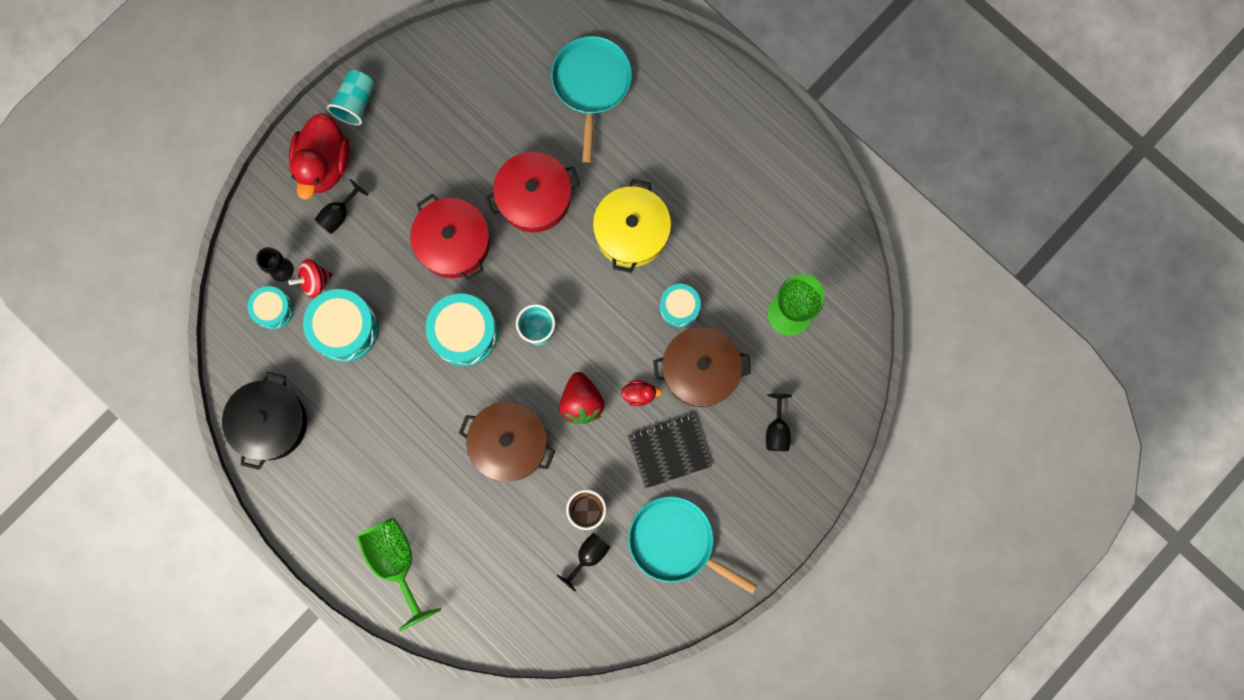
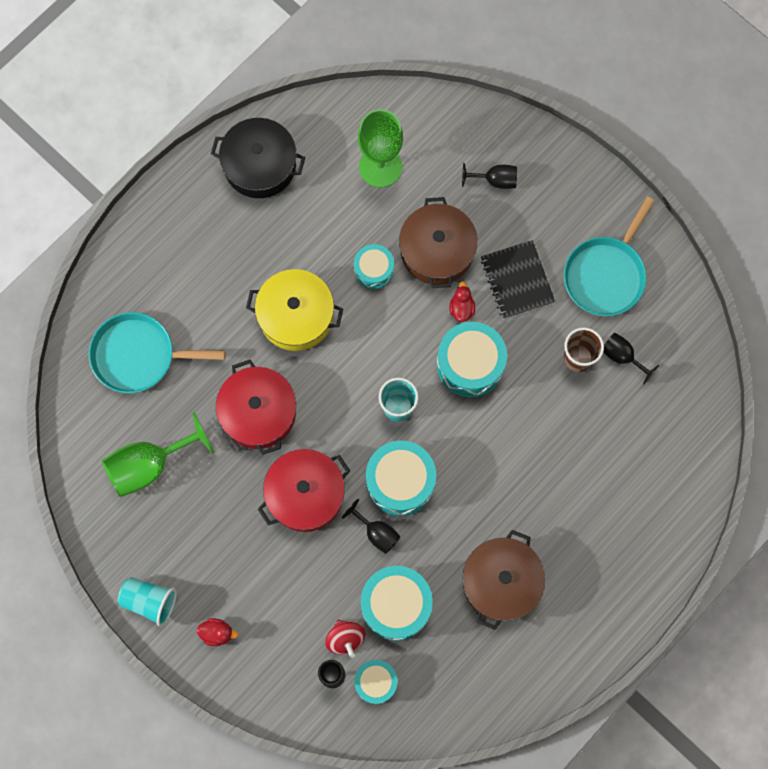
camera: 90 degrees left, 5 degrees down
(270, 423) = (496, 680): black pot -> black pot (260, 165)
(324, 164) = (217, 633): red duck -> red duck, size x0.43
(339, 214) = (273, 615): black goblet -> black goblet (377, 533)
(396, 561) = (635, 545): green goblet -> green goblet (149, 465)
(509, 444) = (513, 434): brown pot -> brown pot (501, 582)
(581, 402) = (470, 364): red strawberry -> turquoise drum

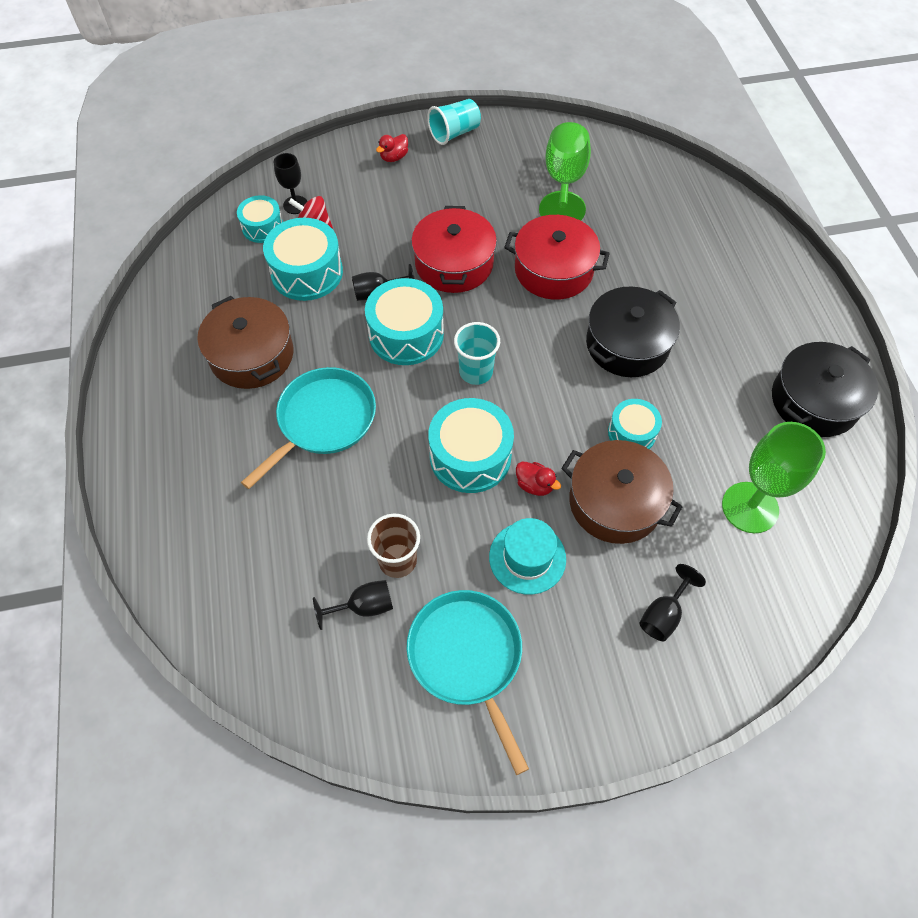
camera: 125 degrees right, 15 degrees down
(138, 355) = (668, 219): turquoise pan -> turquoise pan (323, 420)
(296, 315) = (627, 344): yellow pot -> black pot
(517, 280) = (527, 558): black notebook -> turquoise hat

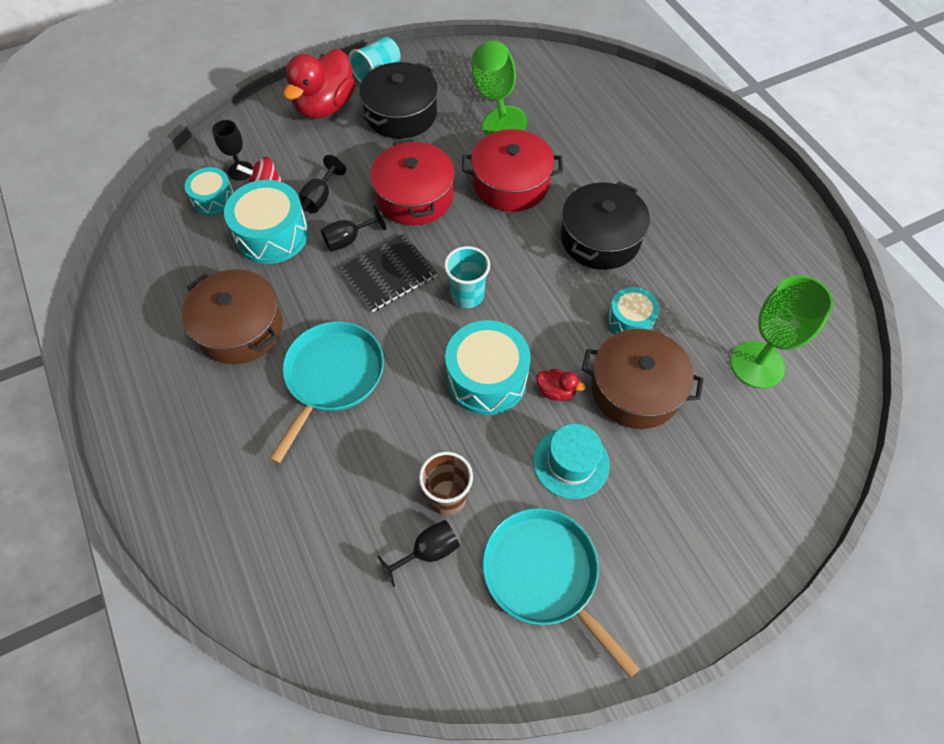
camera: 15 degrees left, 0 degrees up
(394, 157) = (325, 106): red duck -> red duck, size x2.31
(406, 334) = (389, 274): turquoise drum -> black notebook
(663, 614) = (712, 484): black goblet -> black goblet (320, 198)
(814, 401) = (781, 254): black pot -> black pot (401, 114)

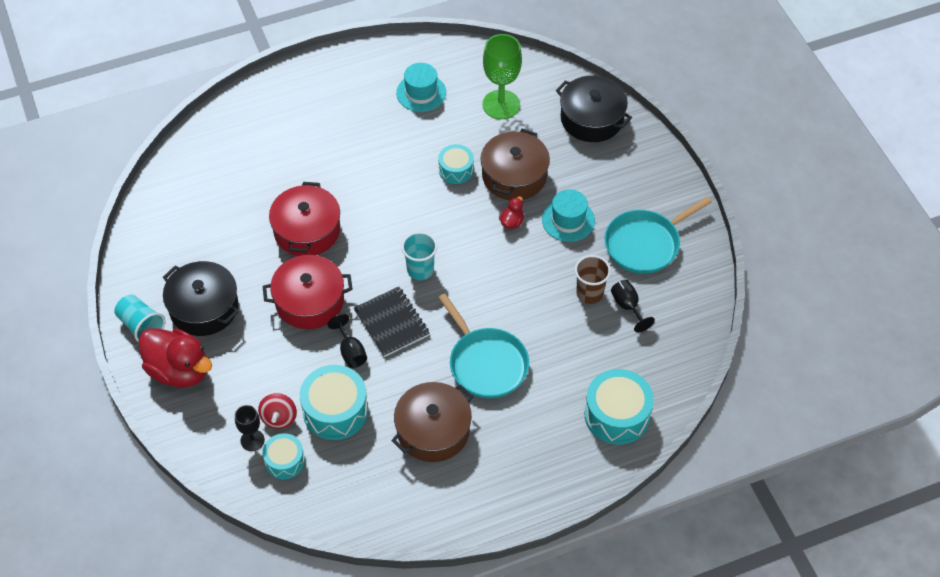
camera: 85 degrees left, 5 degrees down
(320, 198) = (298, 374): black goblet -> none
(332, 377) = (486, 363): turquoise pan -> turquoise pan turned 150 degrees counterclockwise
(487, 378) = (497, 263): turquoise drum -> turquoise drum (617, 415)
(495, 99) = (201, 233): green goblet -> none
(600, 238) = (376, 177): black pot -> black pot (592, 118)
(748, 271) = (421, 93): none -> turquoise hat

